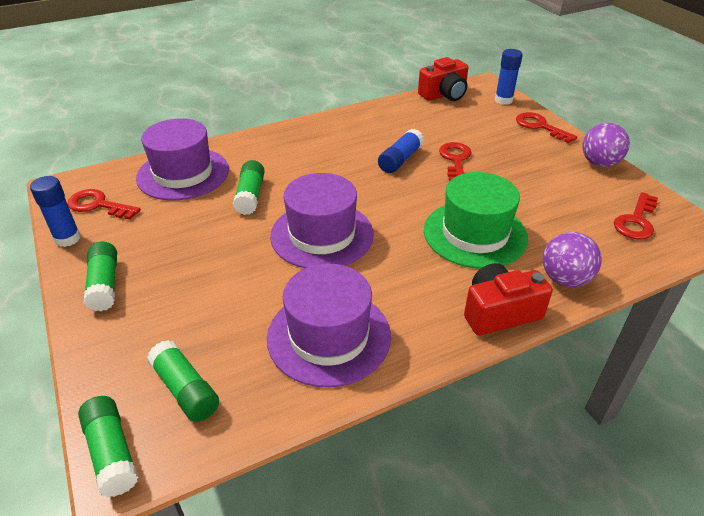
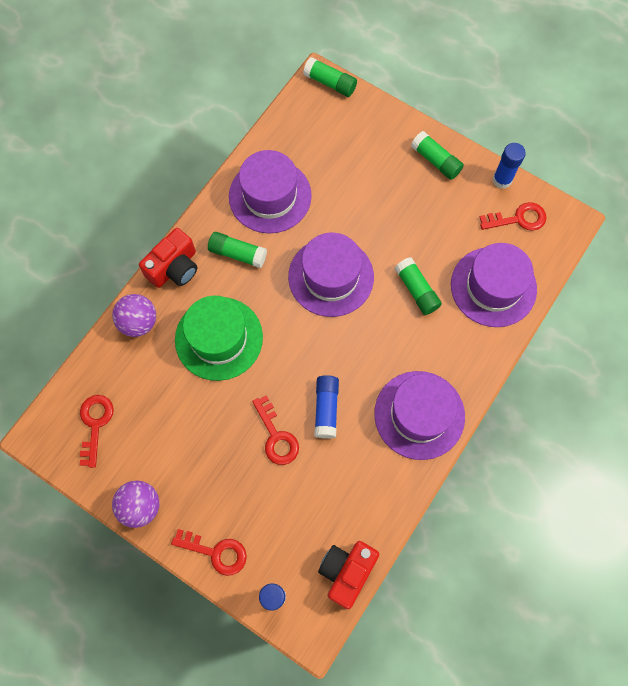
camera: 150 degrees right, 30 degrees up
(185, 389) = (323, 126): green glue stick -> green glue stick (237, 254)
(327, 134) = (419, 415): none -> purple hat

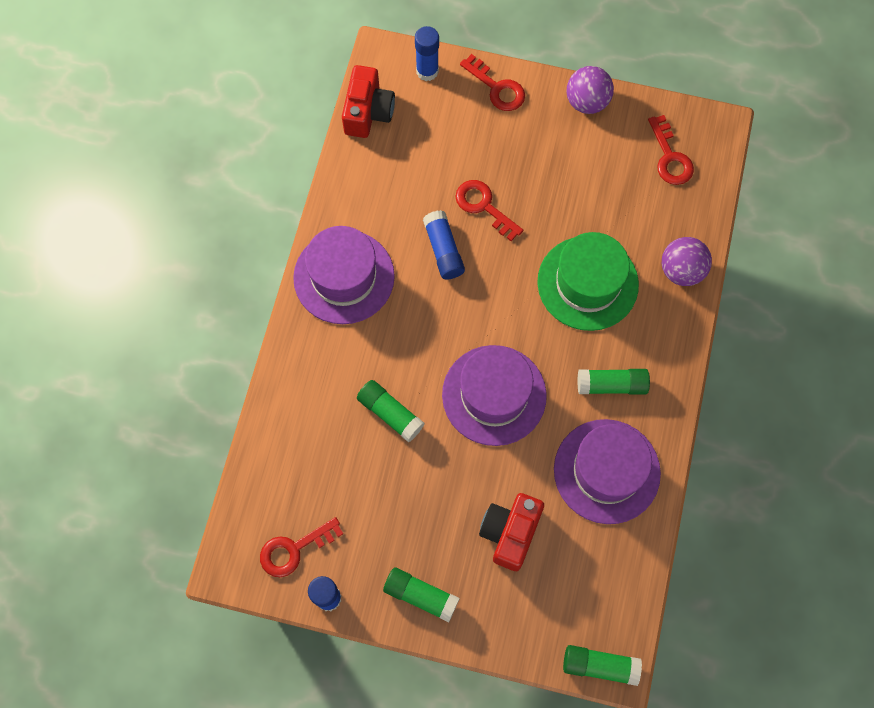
camera: 160 degrees right, 0 degrees up
(174, 267) = (674, 343): red camera -> red camera (510, 533)
(216, 552) = (497, 88): red key -> red key turned 135 degrees counterclockwise
(493, 287) = (302, 449): purple hat -> none

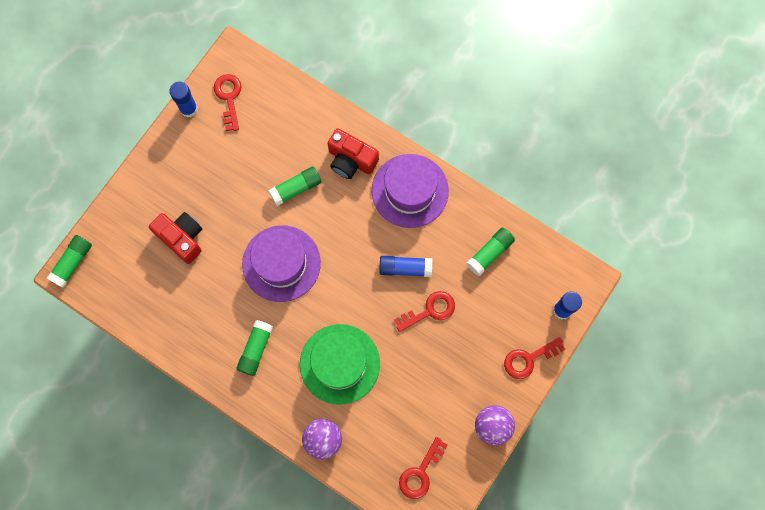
camera: 110 degrees right, 5 degrees up
(368, 112) = (540, 252): red camera -> red camera (351, 160)
(421, 595) = (166, 166): green glue stick -> green glue stick (489, 253)
(606, 471) = (196, 320): purple hat -> none
(670, 157) = (420, 473): red key -> red key turned 60 degrees counterclockwise

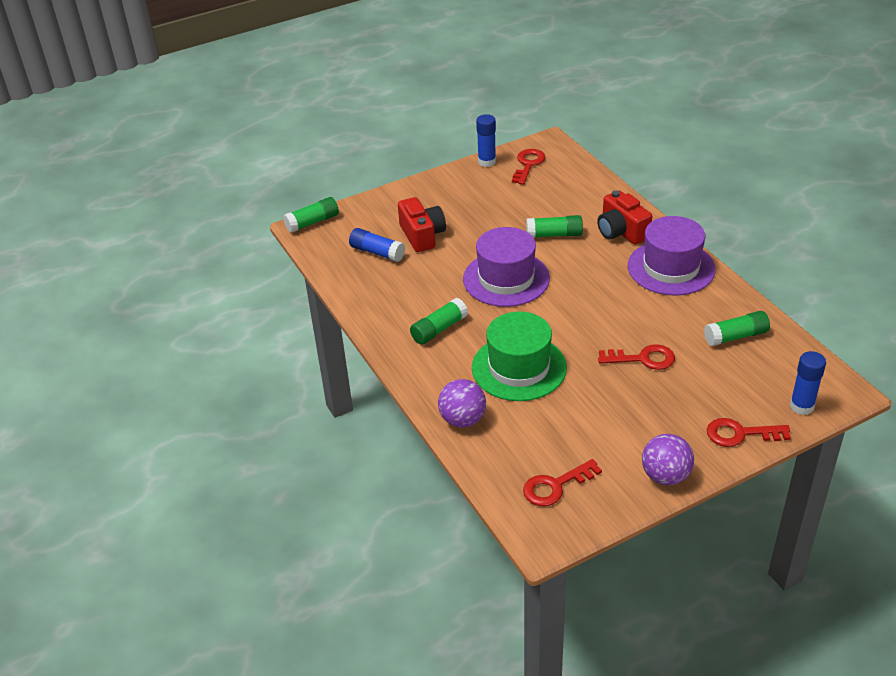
camera: 30 degrees right, 35 degrees down
(405, 268) = (634, 319): blue glue stick -> blue glue stick (377, 252)

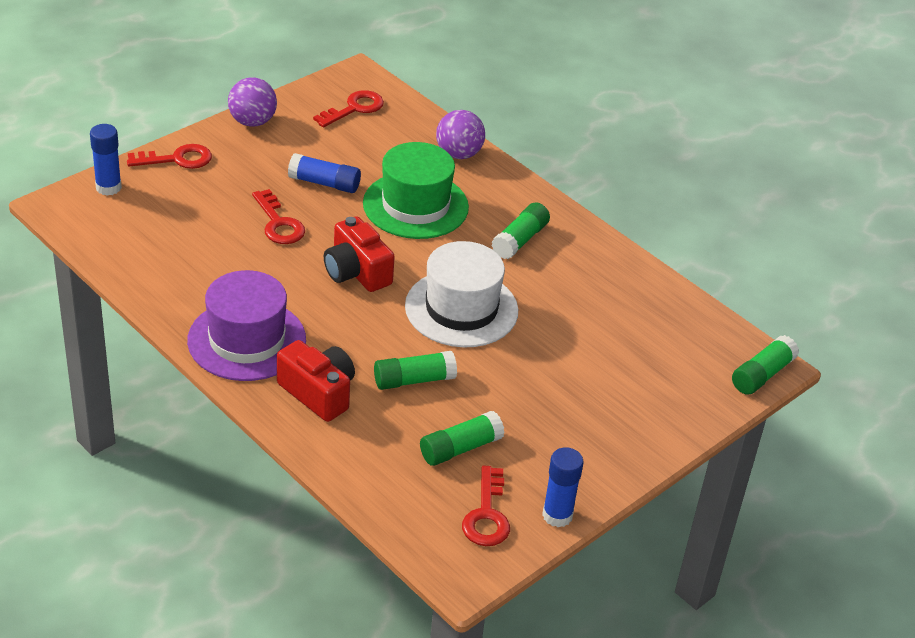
camera: 160 degrees right, 0 degrees up
(377, 252) = (645, 334): blue glue stick -> blue glue stick (324, 183)
(422, 235) = (598, 365): red camera -> red camera (356, 272)
(506, 279) = (461, 308): purple hat -> white hat
(643, 359) = (279, 223): red key -> red key turned 105 degrees counterclockwise
(736, 336) = (170, 255): green glue stick -> green glue stick (460, 448)

